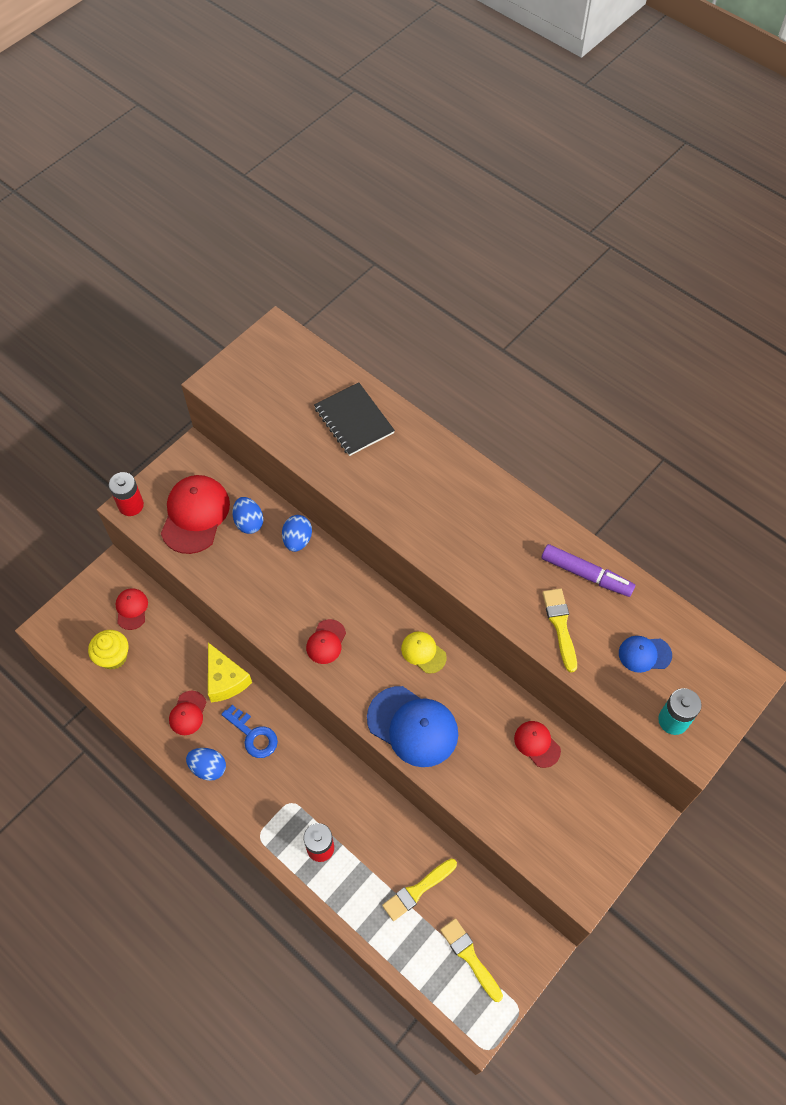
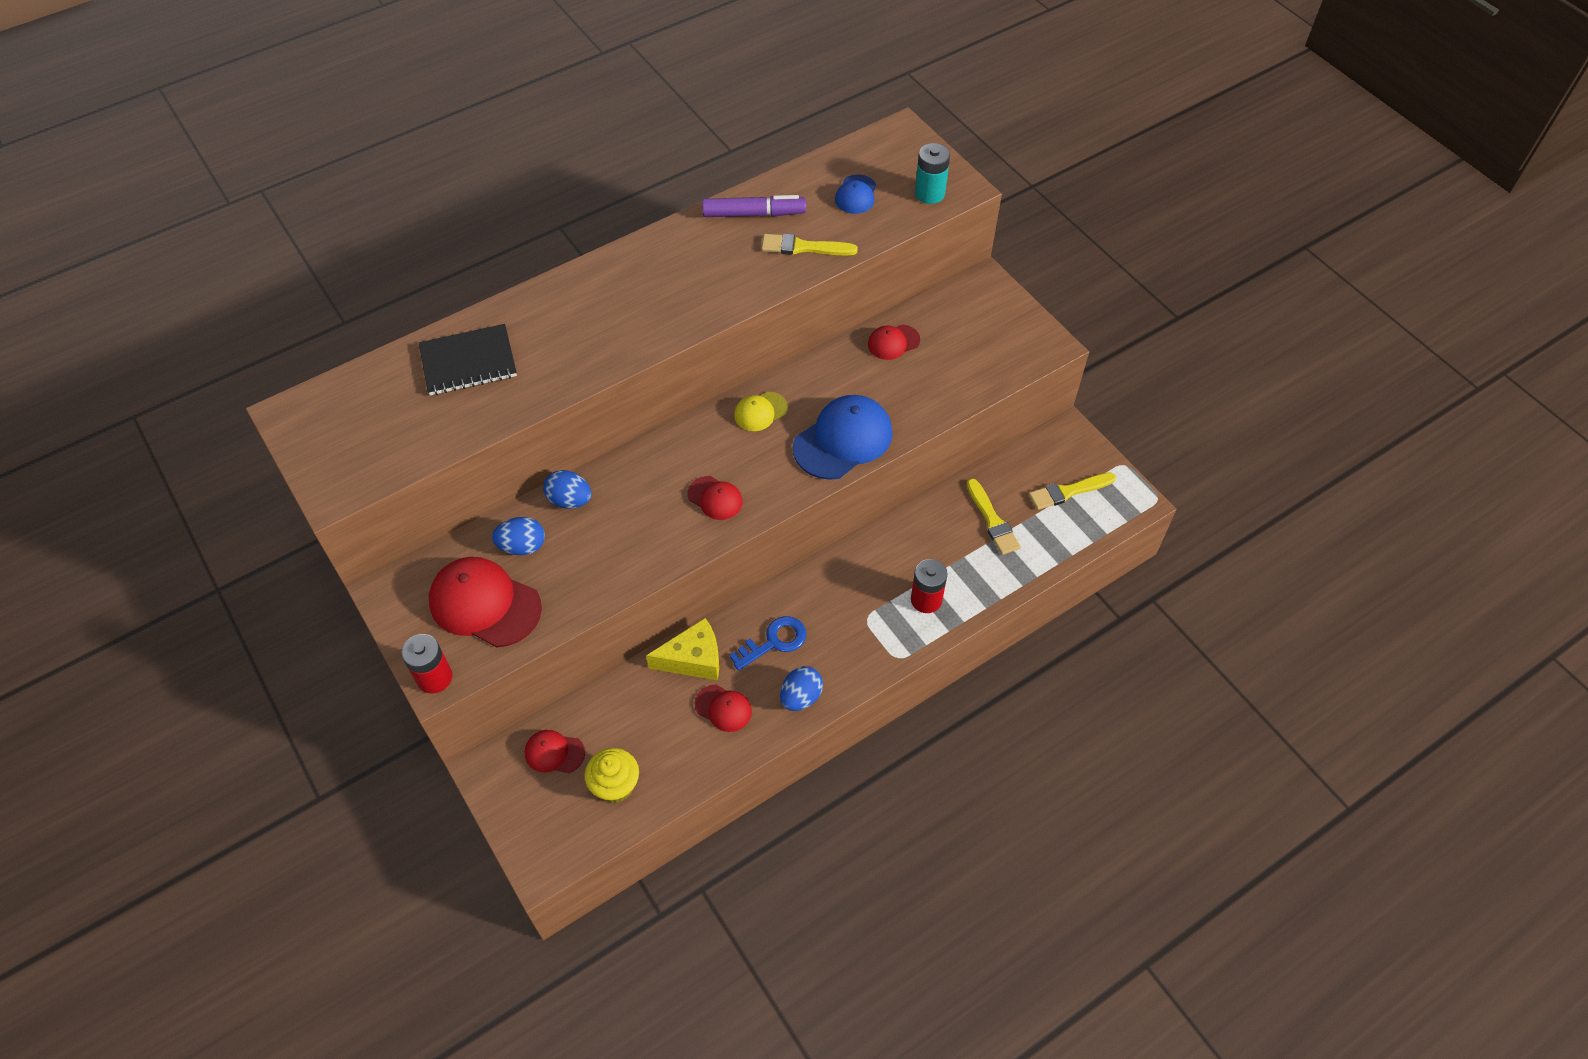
camera: 75 degrees left, 5 degrees down
(586, 574) = (753, 214): purple marker -> purple marker turned 45 degrees clockwise

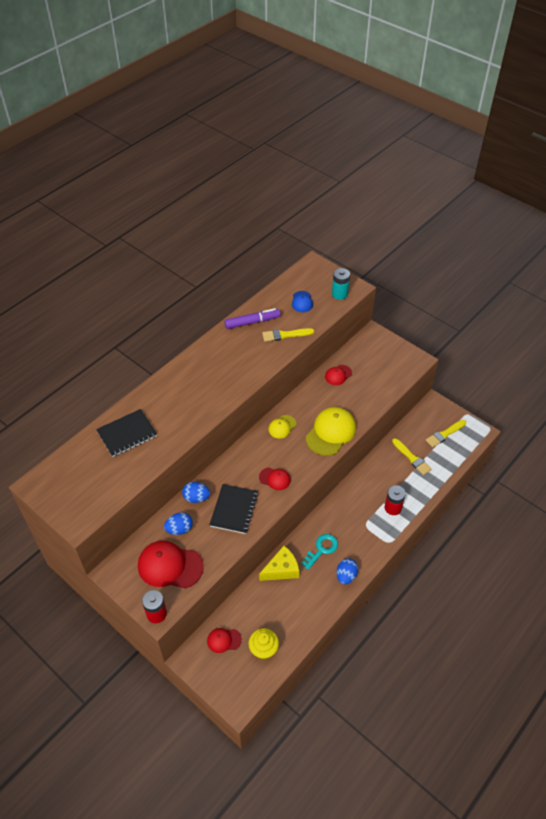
camera: 15 degrees left, 5 degrees down
(626, 535) = (234, 509): none -> black notebook
(723, 708) = (307, 592): red cap -> none
(774, 642) = (321, 549): blue key -> turquoise key
(843, 440) = (331, 432): blue cap -> yellow cap

